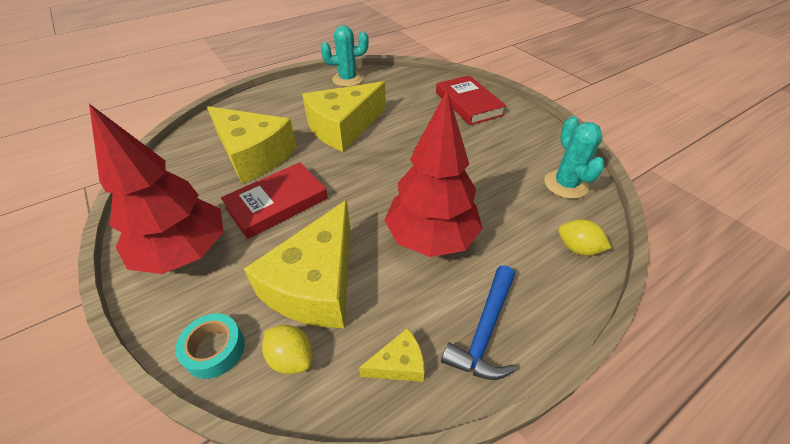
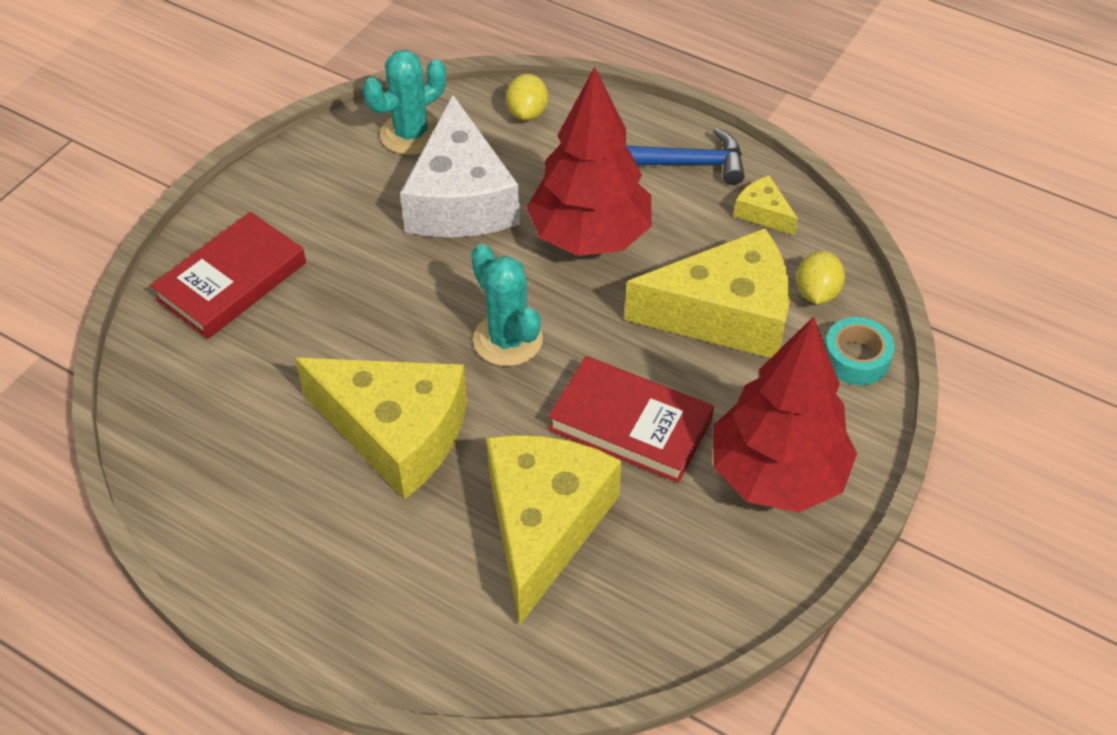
camera: 115 degrees left, 5 degrees up
(347, 79) = (204, 511): turquoise cactus -> turquoise cactus (508, 340)
(494, 189) = (460, 199): none -> white cheese

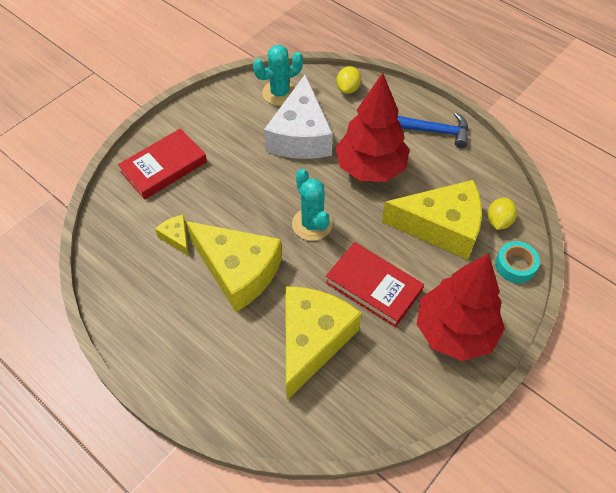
camera: 10 degrees right, 5 degrees up
(763, 213) = (475, 167): yellow cheese -> yellow cheese (176, 237)

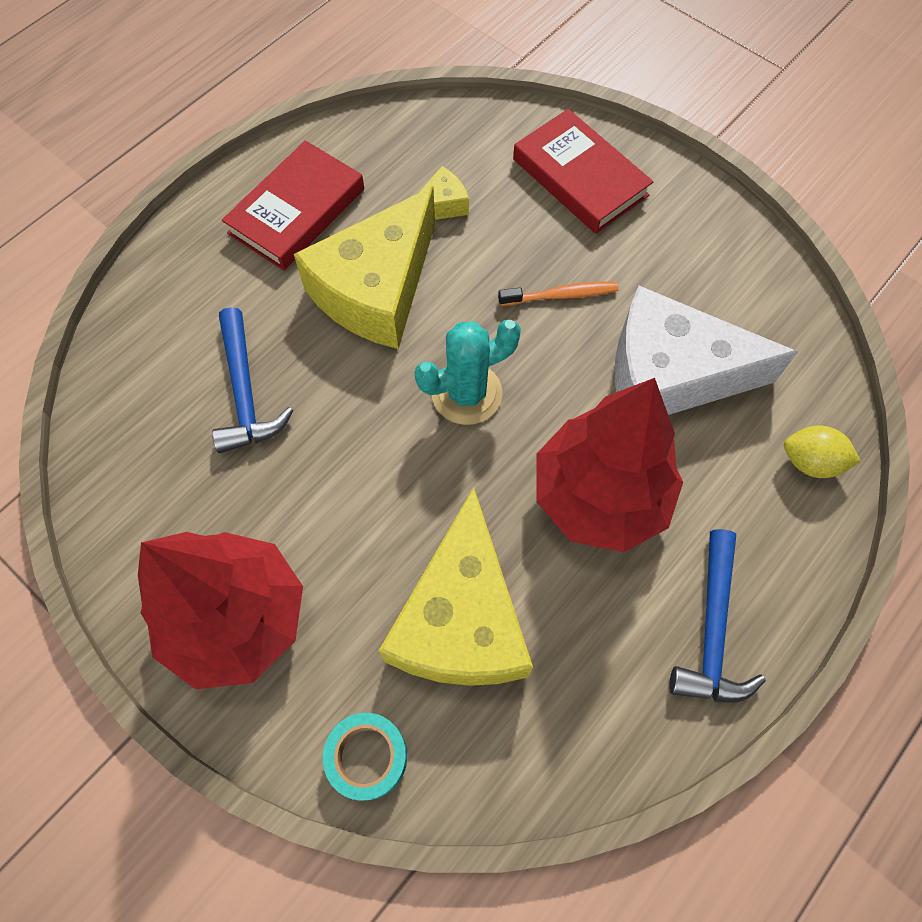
camera: 90 degrees right, 10 degrees up
(248, 179) = (561, 295): none -> orange toothbrush
(279, 93) = (776, 338): turquoise cactus -> none
(312, 340) = (245, 393): yellow cheese -> blue hammer
(373, 287) = (336, 488): red book -> red book (296, 211)
(498, 221) = (475, 739): yellow lemon -> none

